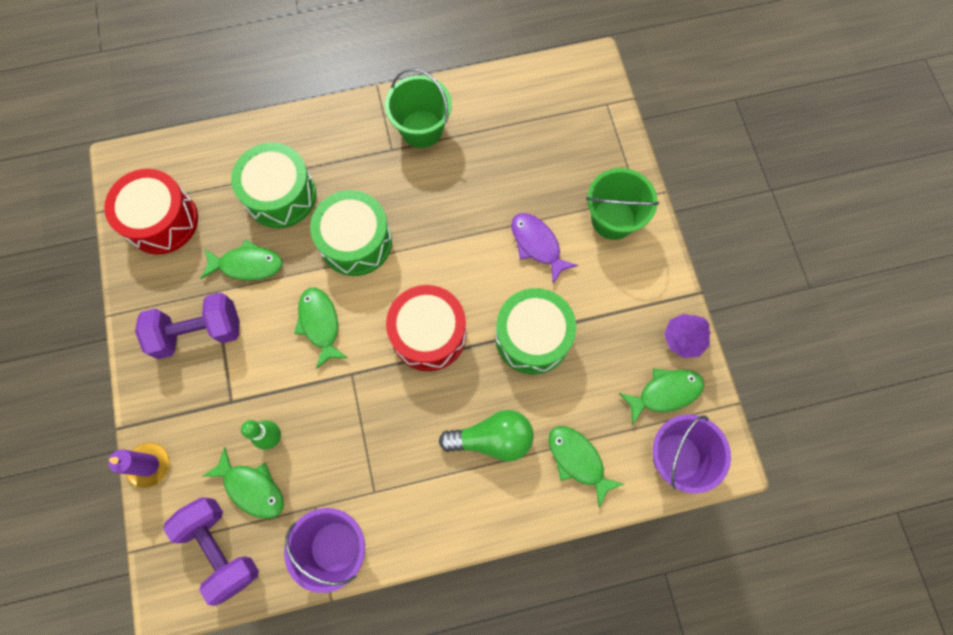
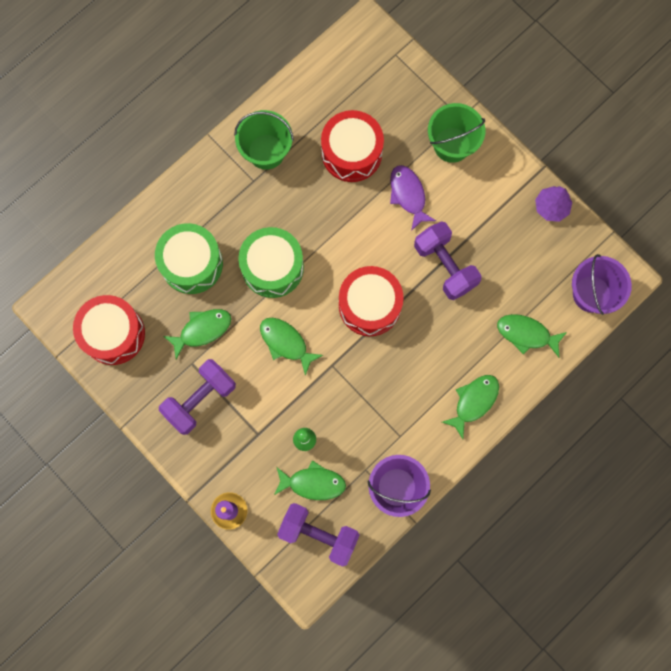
camera: 30 degrees left, 5 degrees up
(492, 439) = (459, 353): green light bulb -> none
(505, 174) = (351, 153): none -> red drum
(532, 337) = (445, 266): green drum -> purple dumbbell
(537, 245) = (408, 195): purple fish -> purple fish turned 45 degrees clockwise
(665, 392) = (559, 253): green fish -> green fish (473, 401)

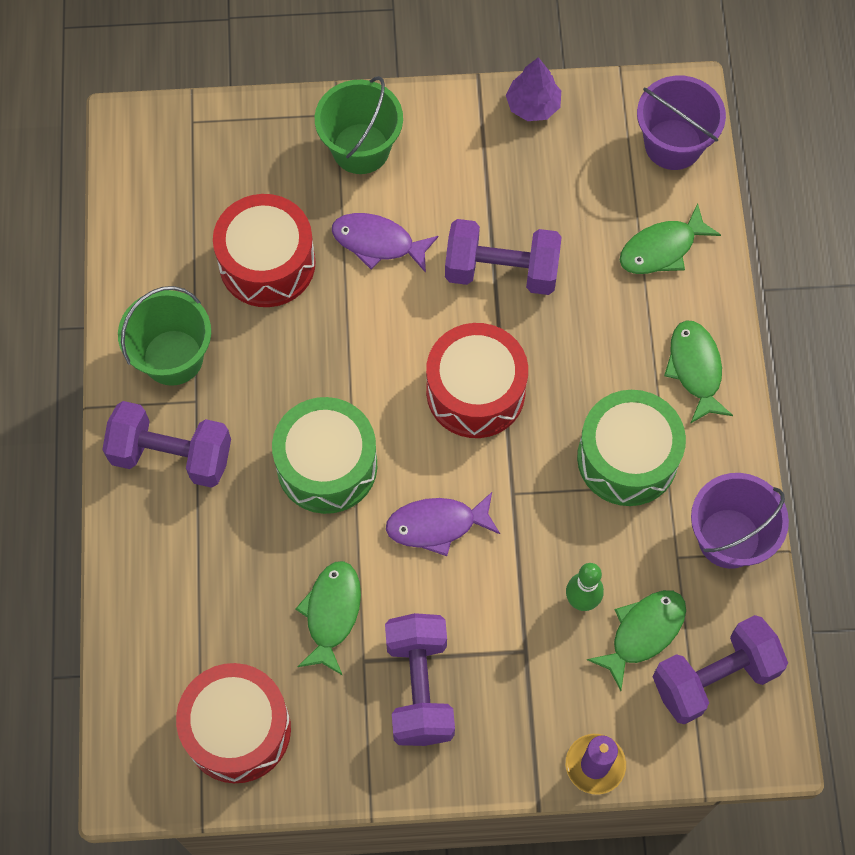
camera: 50 degrees left, 10 degrees down
(191, 263) = (234, 558): green drum -> green drum (627, 458)
(217, 193) = (171, 456): none -> purple dumbbell
(286, 343) = (437, 525): green fish -> purple fish

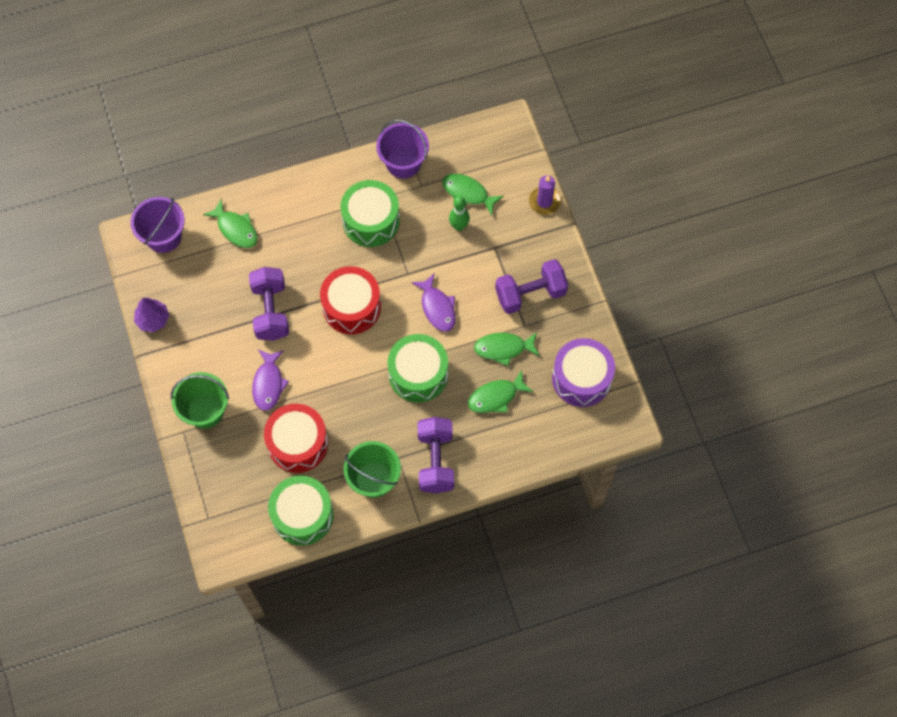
camera: 105 degrees left, 0 degrees up
(152, 246) = (302, 515): none -> green drum
(237, 729) = (581, 378): red drum -> purple drum
(695, 369) = (308, 197): green fish -> green fish (496, 397)
(714, 677) = (481, 156): purple dumbbell -> none

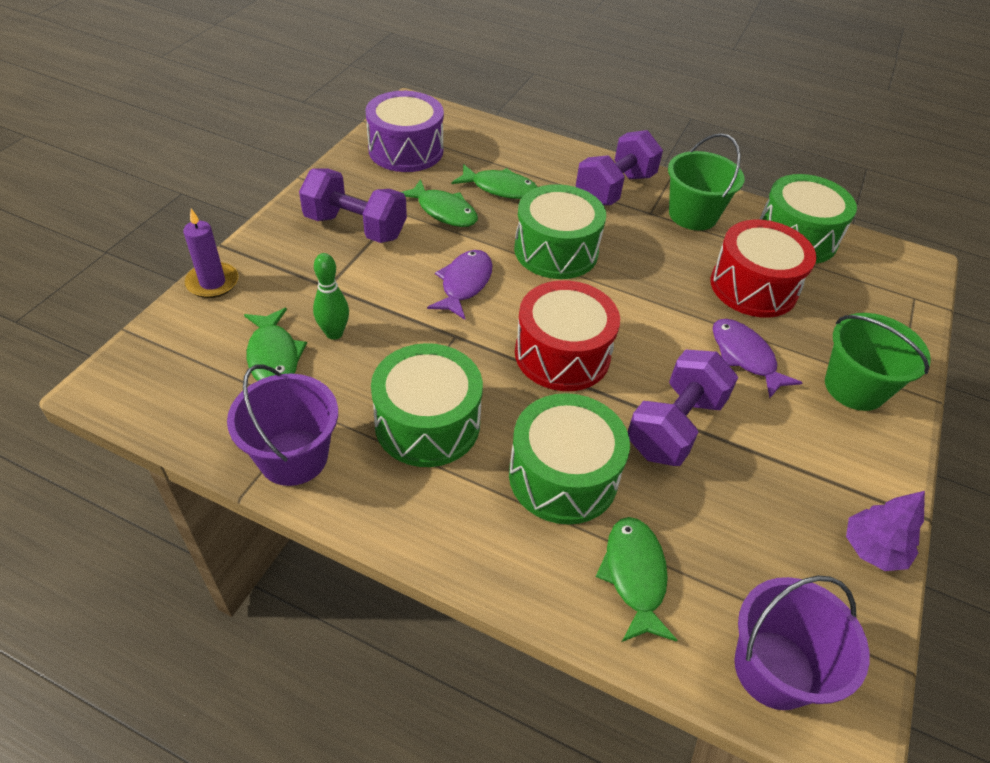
camera: 140 degrees left, 20 degrees down
(268, 384) = (745, 357): purple fish -> purple fish turned 75 degrees counterclockwise
(296, 246) = (563, 476): none -> green drum

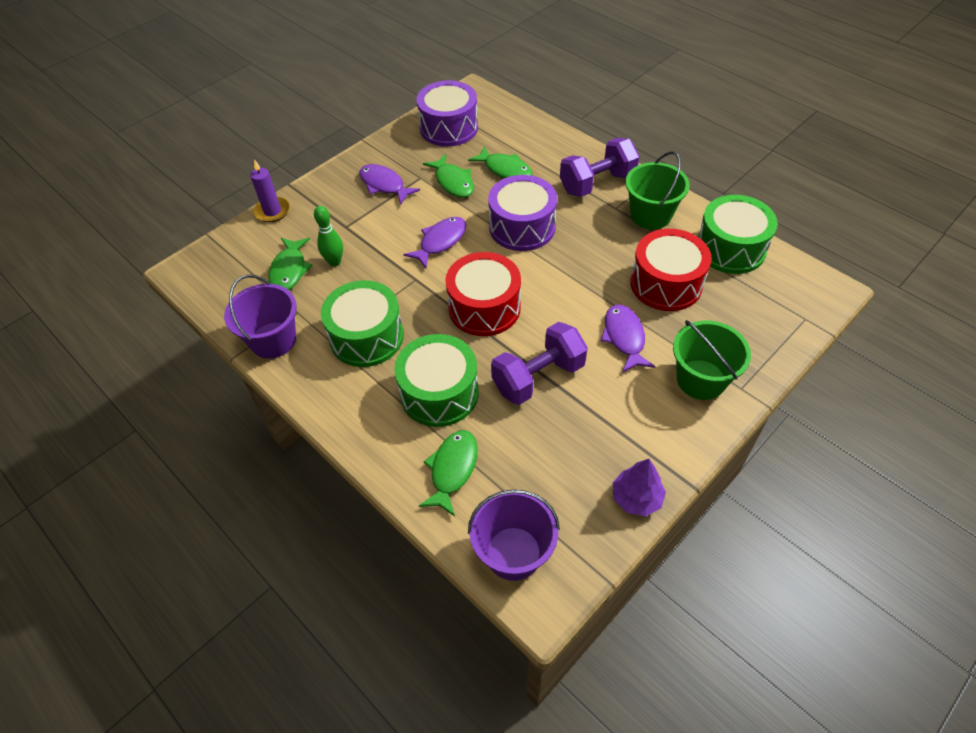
camera: 25 degrees right, 5 degrees up
(355, 227) = (384, 185): purple dumbbell -> purple fish
(556, 251) = (522, 227): green drum -> purple drum

